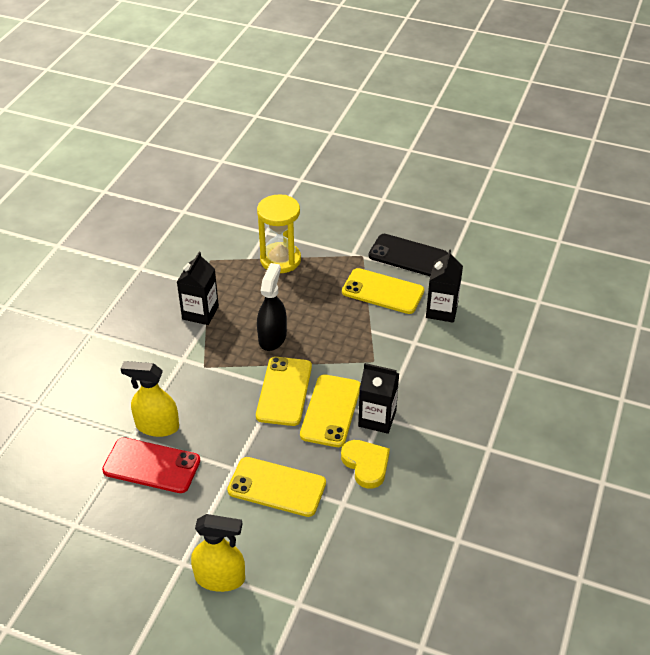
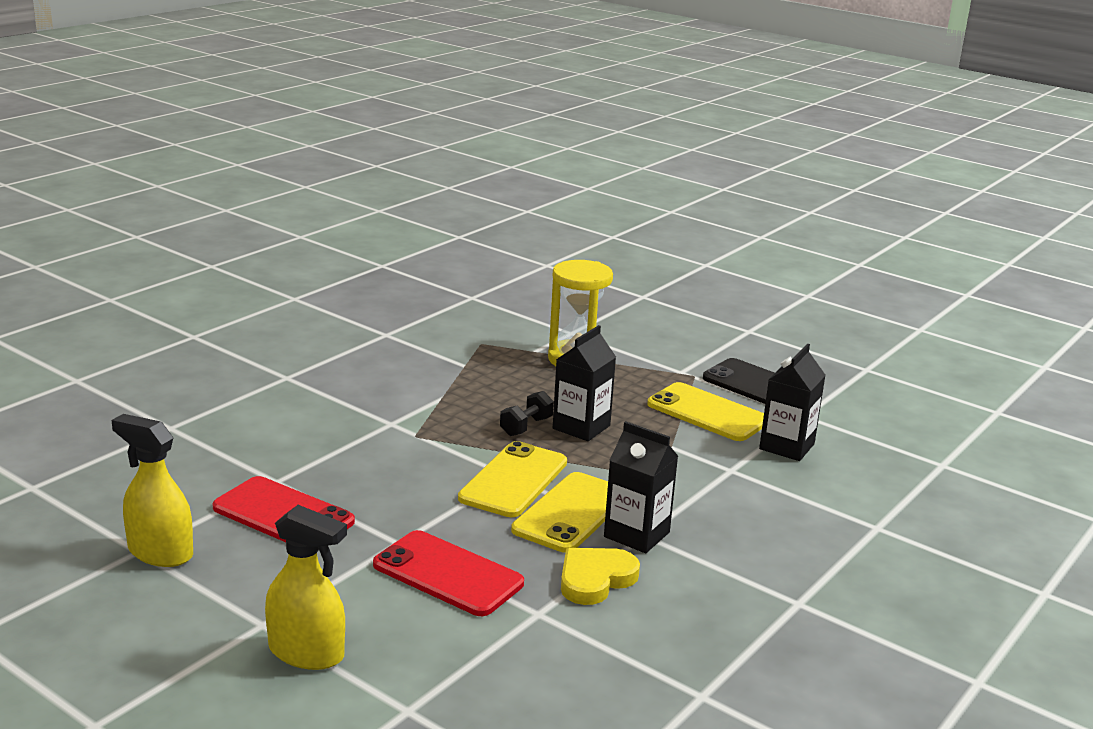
camera: 15 degrees right, 20 degrees down
(157, 426) = (315, 478): yellow spray bottle -> yellow spray bottle (160, 552)
(200, 313) = (440, 386): black carton -> black carton (581, 427)
(272, 337) = (526, 426): black spray bottle -> black dumbbell
(277, 487) = (448, 574): yellow phone -> red phone
(366, 464) = (595, 579): yellow heart -> yellow heart turned 120 degrees counterclockwise

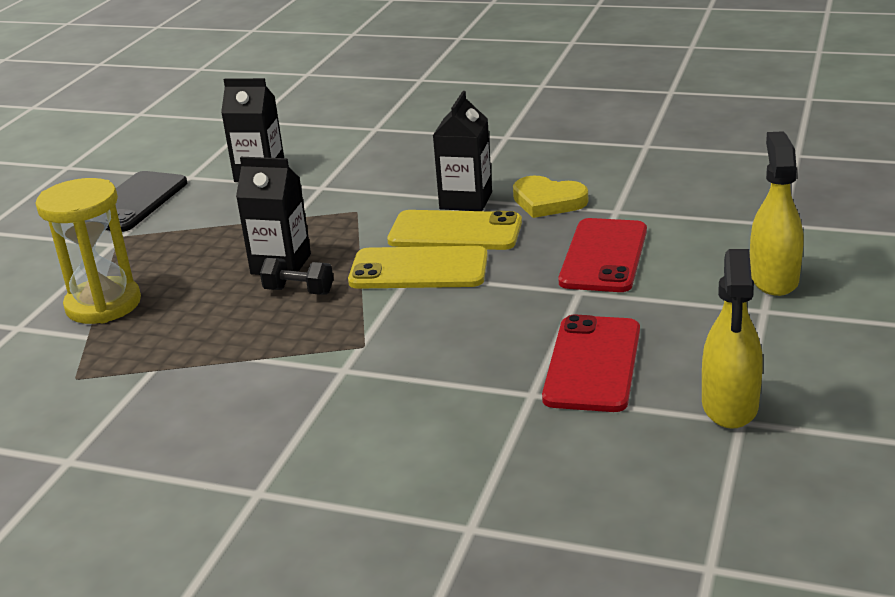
camera: 105 degrees left, 5 degrees up
(707, 413) = (210, 215): yellow phone -> none

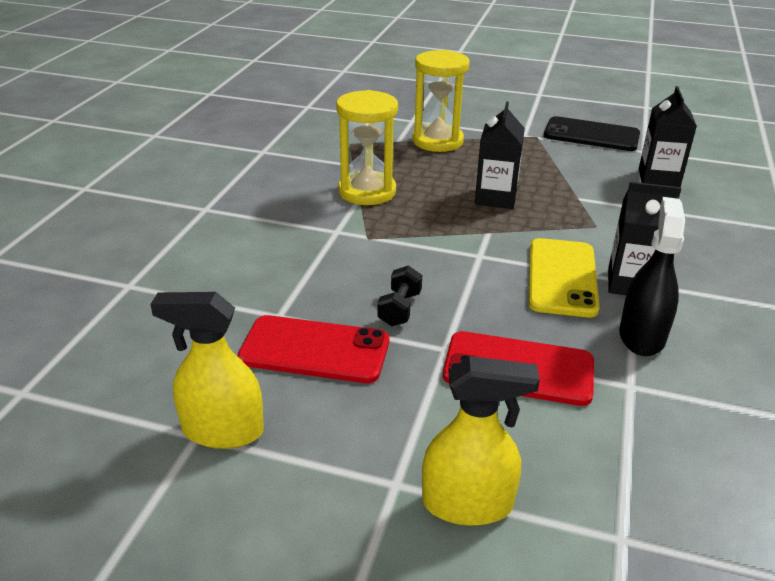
camera: 85 degrees right, 5 degrees up
(241, 353) = (367, 191): none -> yellow hourglass
(299, 291) = (452, 207): black dumbbell -> black dumbbell (399, 309)
(418, 269) = (488, 259): yellow phone -> none
(548, 201) = (642, 336): yellow heart -> black spray bottle

